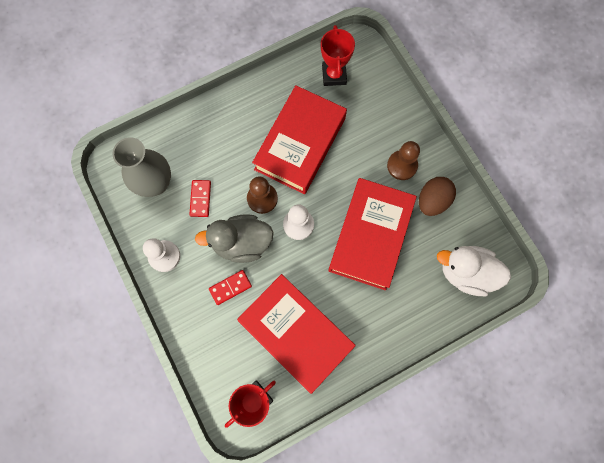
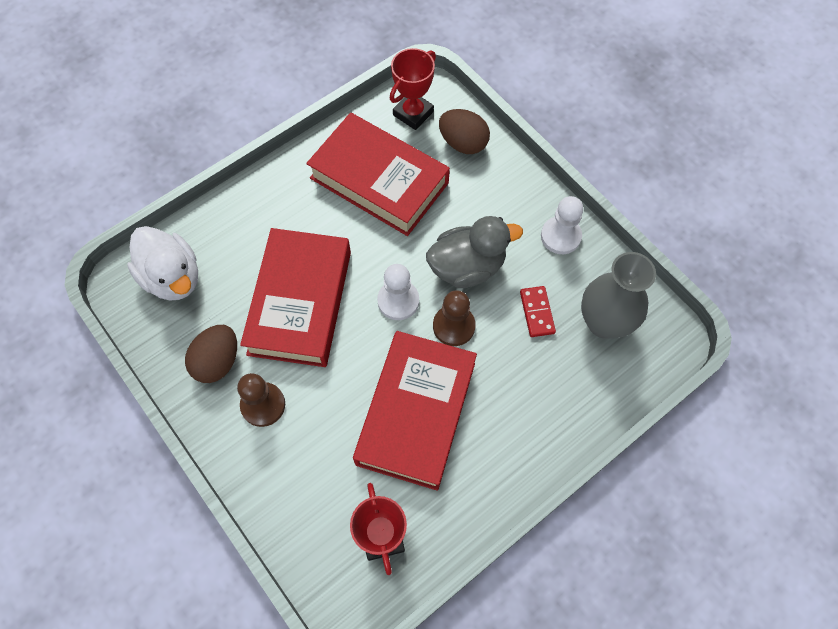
camera: 170 degrees right, 10 degrees down
(218, 358) = (463, 143): none -> brown egg
(230, 287) = (468, 215): red domino -> none
(466, 273) = (172, 277): white duck -> white duck turned 45 degrees clockwise

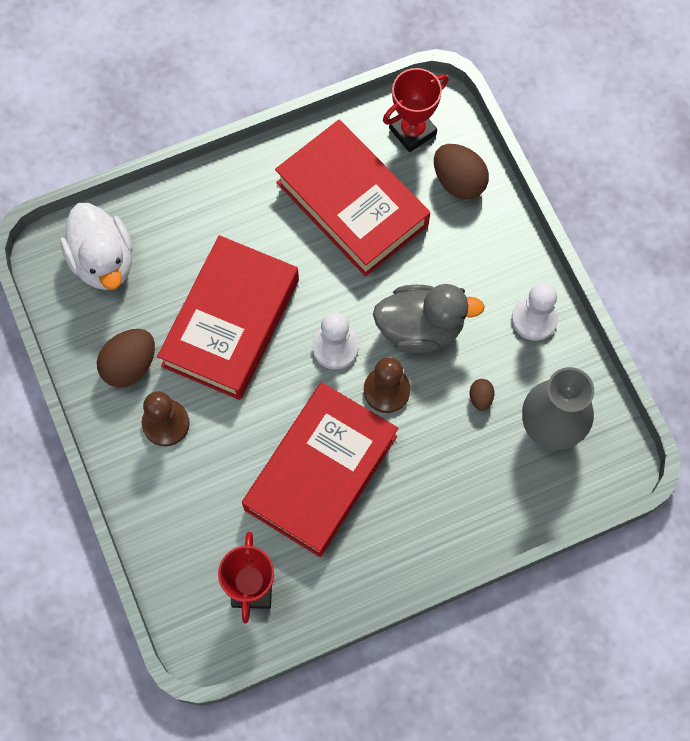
camera: 15 degrees right, 5 degrees up
(537, 312) = (480, 398): red domino -> brown egg

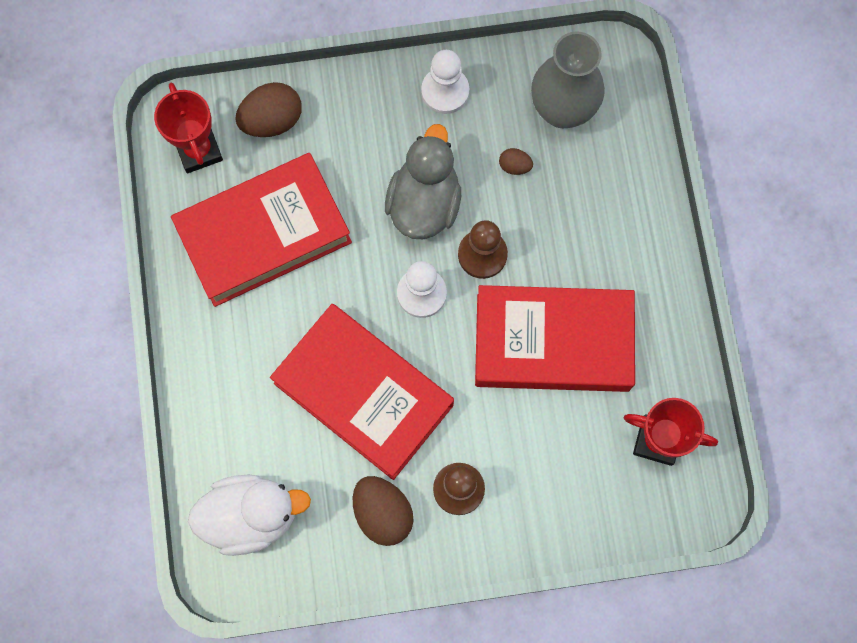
camera: 75 degrees left, 5 degrees up
(320, 472) = (552, 343): red book -> red book turned 45 degrees counterclockwise

